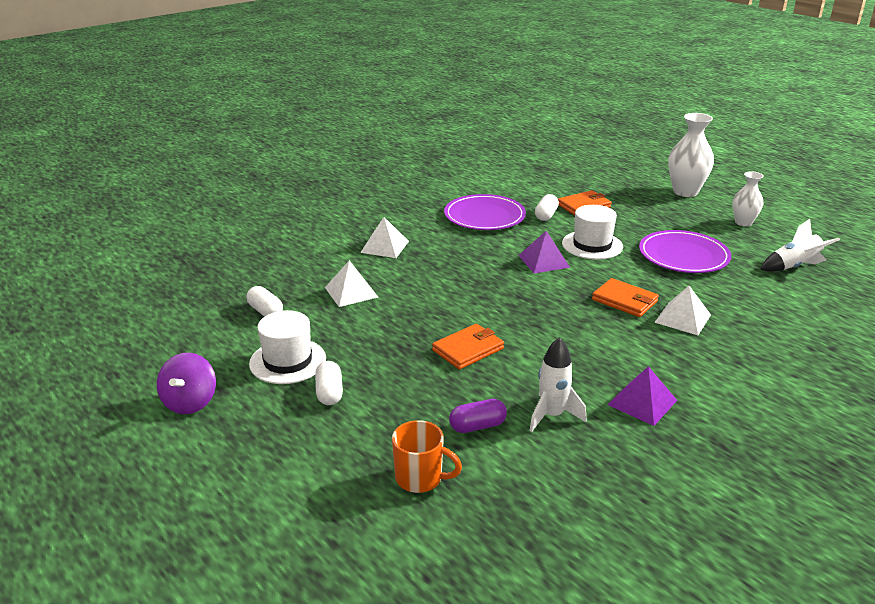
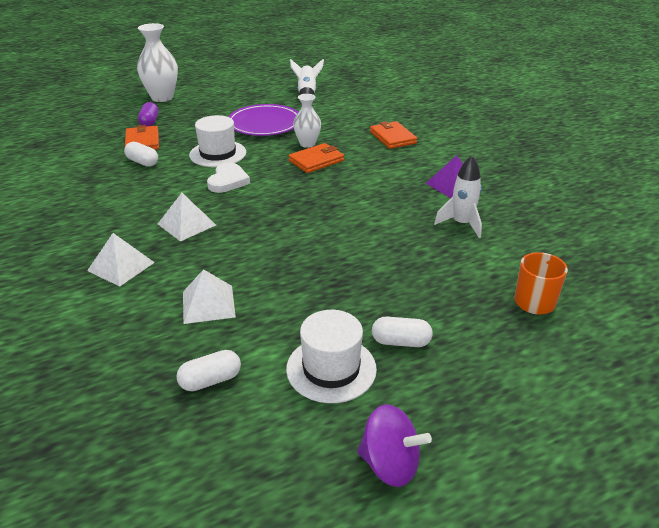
camera: 75 degrees left, 5 degrees up
(468, 349) = (356, 246): orange wallet -> orange wallet (392, 137)
(477, 426) = (470, 261): purple capsule -> purple capsule (149, 122)
(484, 216) = (111, 193): purple plate -> none
(543, 261) = (228, 181): purple pyramid -> white heart
(682, 318) = (353, 146): white pyramid -> white pyramid (186, 224)
(743, 223) = (232, 92): white vase -> white vase (307, 144)

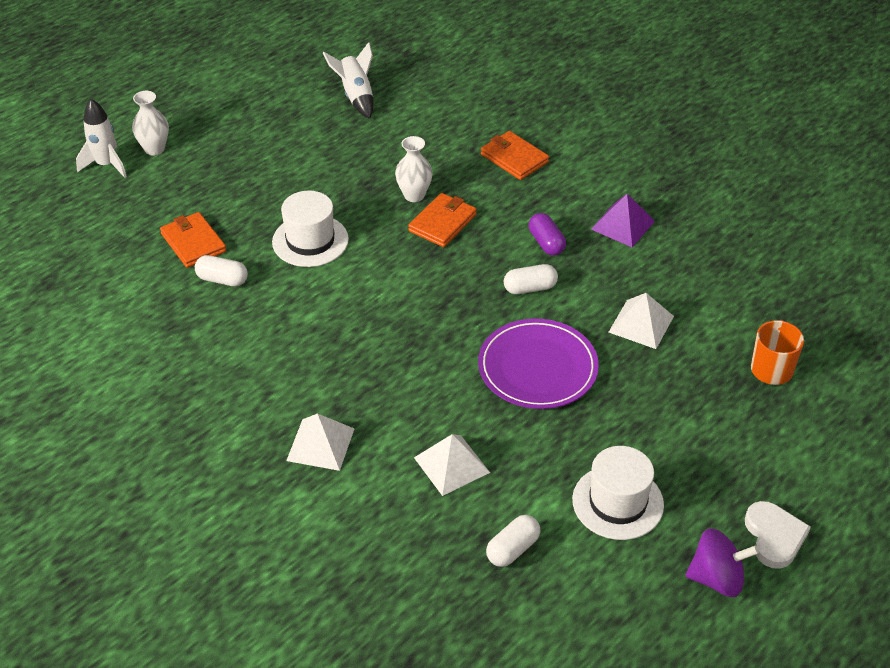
camera: 20 degrees left, 10 degrees up
(149, 122) = (174, 203): purple capsule -> purple capsule (546, 243)
(162, 97) = (154, 149): white vase -> white vase, size x0.62
(186, 224) = (352, 365): white pyramid -> white pyramid (641, 324)
(228, 181) = (355, 284): white heart -> white heart (774, 537)
(264, 124) = (335, 170): purple plate -> purple plate (537, 368)
(401, 342) = (667, 453): white capsule -> white capsule (530, 288)
(461, 224) = (658, 283): white rocket -> white rocket (106, 165)

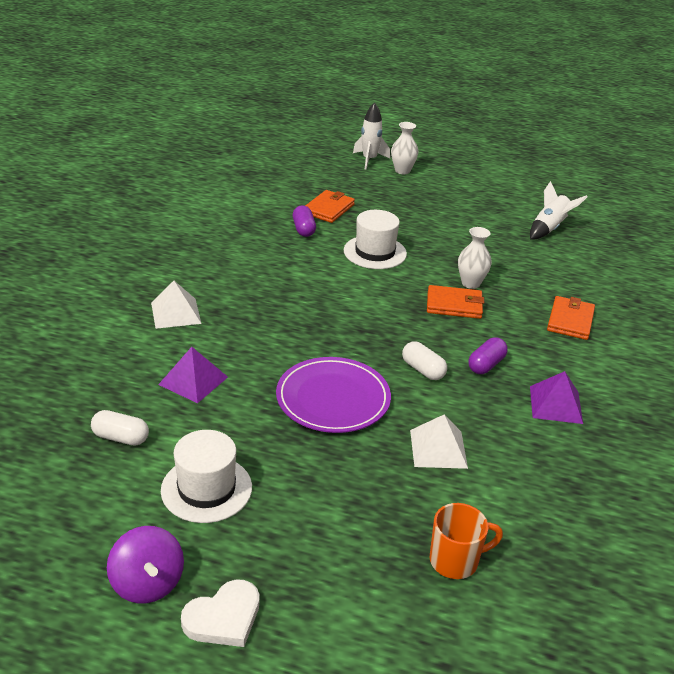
camera: 60 degrees right, 10 degrees down
(222, 280) = (303, 229): white capsule -> purple capsule
(451, 464) = (193, 380): white pyramid -> purple pyramid

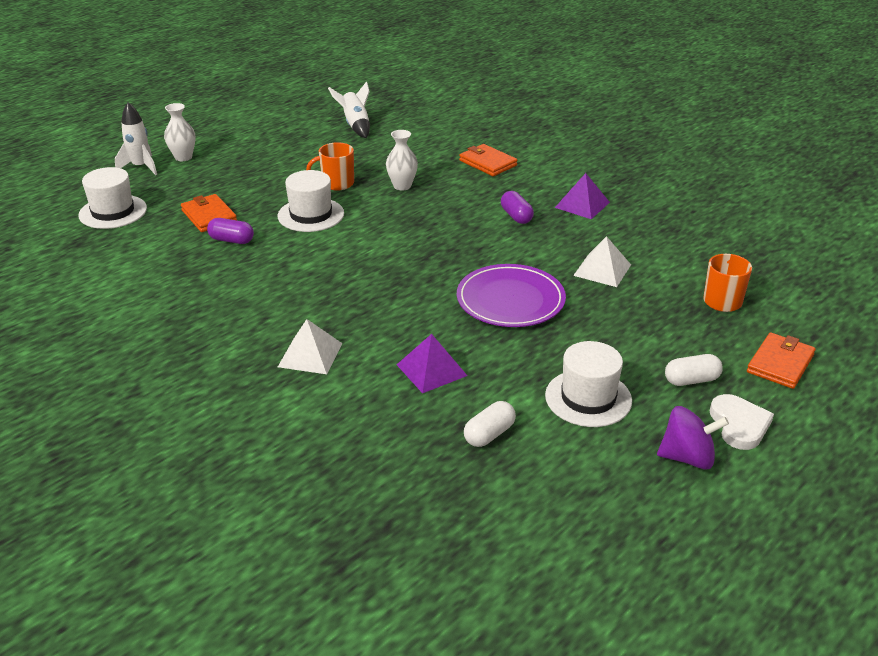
camera: 60 degrees left, 0 degrees up
(297, 171) = (113, 212): none -> white hat
(423, 370) = (502, 246): white capsule -> white capsule (691, 380)
(437, 249) = (336, 184): none -> orange mug
(454, 305) = (426, 203): orange wallet -> orange wallet (780, 363)

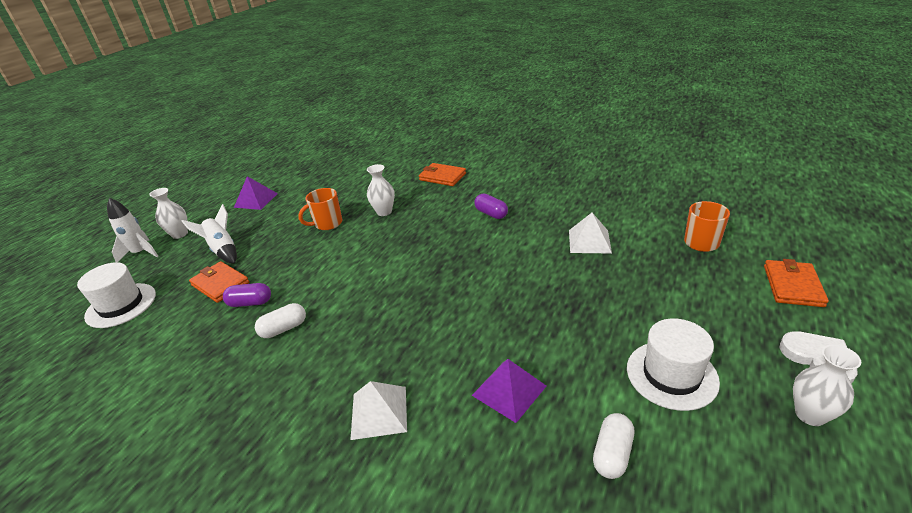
camera: 15 degrees left, 0 degrees up
(311, 215) = (316, 258): white hat -> none
(355, 126) = (322, 172): white rocket -> white rocket (223, 250)
(510, 300) = (534, 291): purple plate -> none
(582, 205) = (535, 191): purple pyramid -> purple pyramid (256, 200)
(687, 457) = (810, 414): purple spinning top -> white vase
(691, 380) = (740, 325): white capsule -> white capsule (284, 328)

